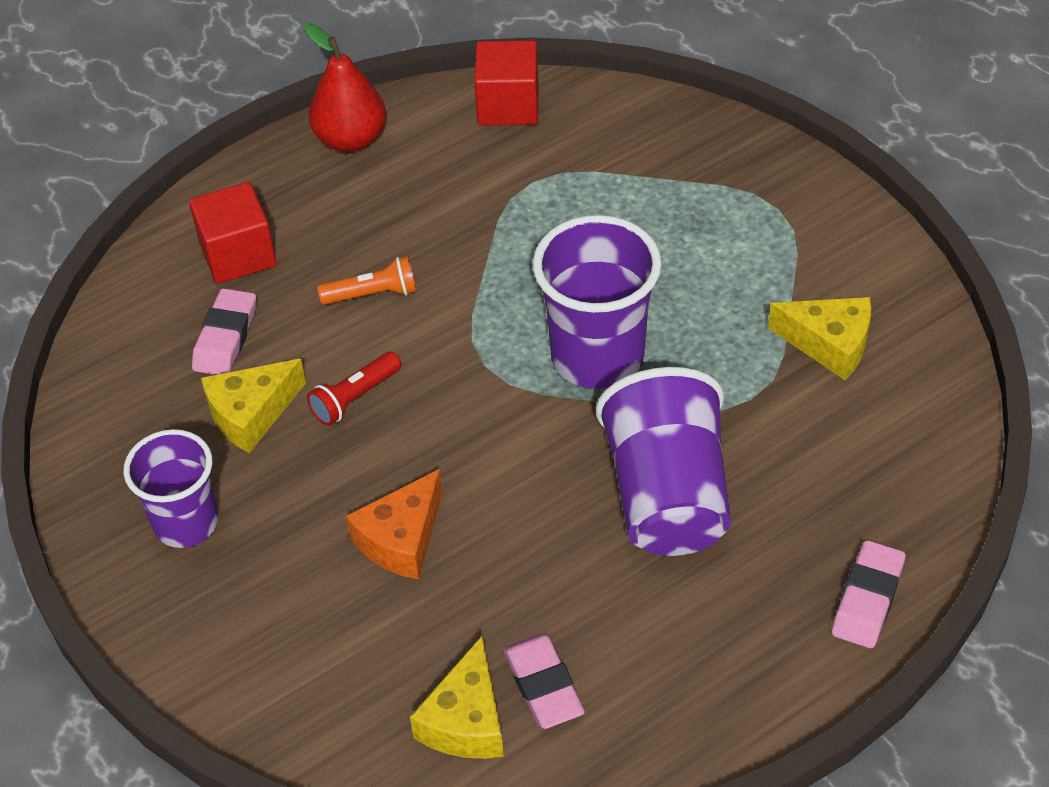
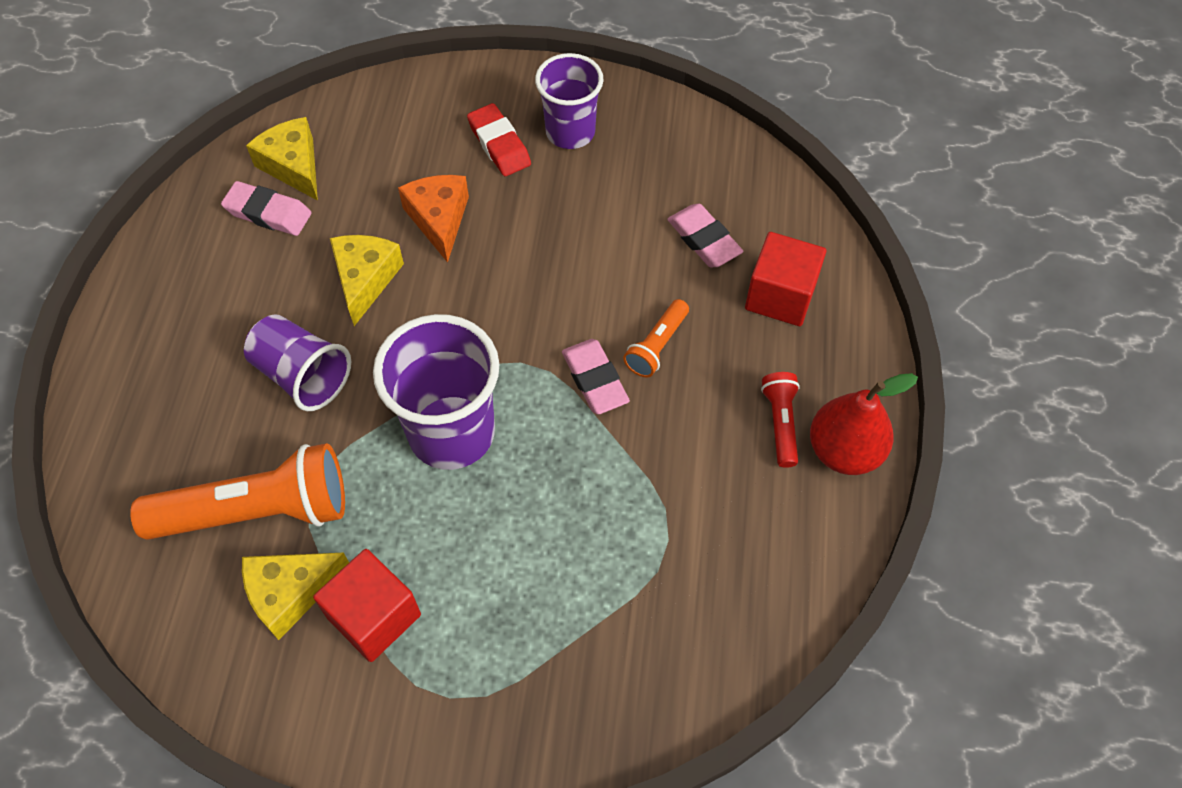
camera: 130 degrees right, 10 degrees up
(251, 414) = (620, 212): yellow cheese -> yellow cheese (365, 279)
(259, 567) = (499, 144): none -> red eraser
(355, 398) = (574, 272): red flashlight -> red flashlight (780, 423)
(508, 105) = (778, 598): red cube -> red cube (374, 616)
(667, 495) = (302, 375): purple cup -> purple cup, size x0.66
(804, 418) = (257, 511): none -> orange flashlight
(867, 599) = (107, 415): pink eraser -> pink eraser (594, 380)

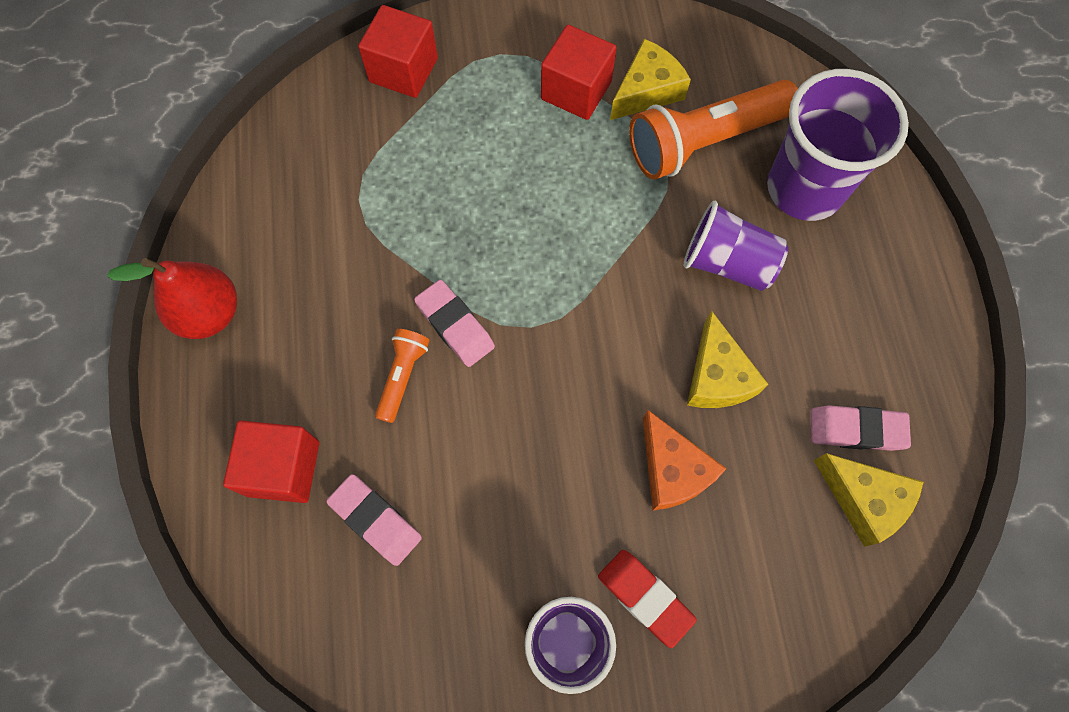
camera: 165 degrees right, 10 degrees up
(451, 433) = (570, 243): purple cup -> purple cup (804, 189)
(579, 704) = (403, 70): none -> red cube
(780, 423) = (271, 326): red flashlight -> none

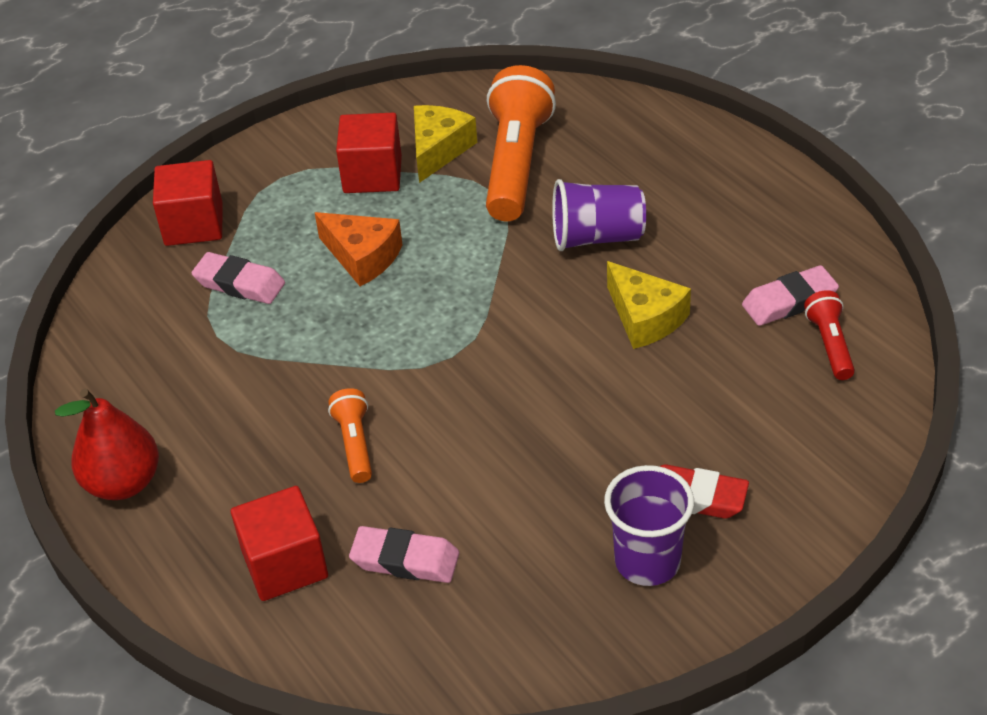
camera: 25 degrees left, 25 degrees down
(455, 325) = (379, 386): pink eraser -> pink eraser (239, 283)
(672, 470) = (653, 398): orange cheese -> orange cheese (362, 257)
(704, 141) = (516, 164): orange flashlight -> orange flashlight turned 150 degrees clockwise
(804, 189) = (627, 161): purple cup -> none
(863, 499) = (830, 345): yellow cheese -> red flashlight

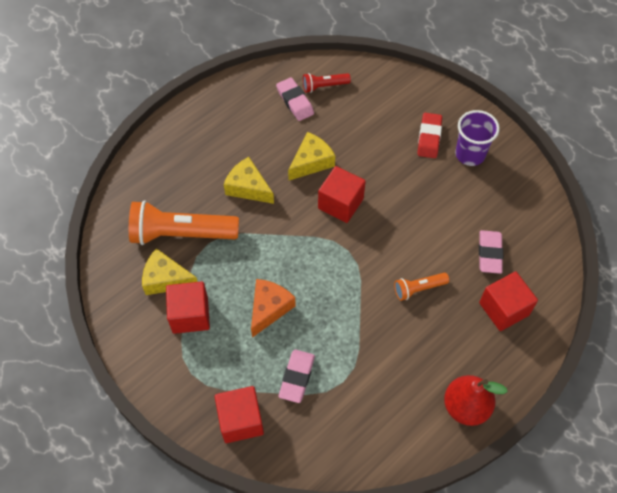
camera: 100 degrees left, 15 degrees up
(549, 352) = (340, 203): none -> red cube
(597, 237) = (248, 187): purple cup -> yellow cheese

